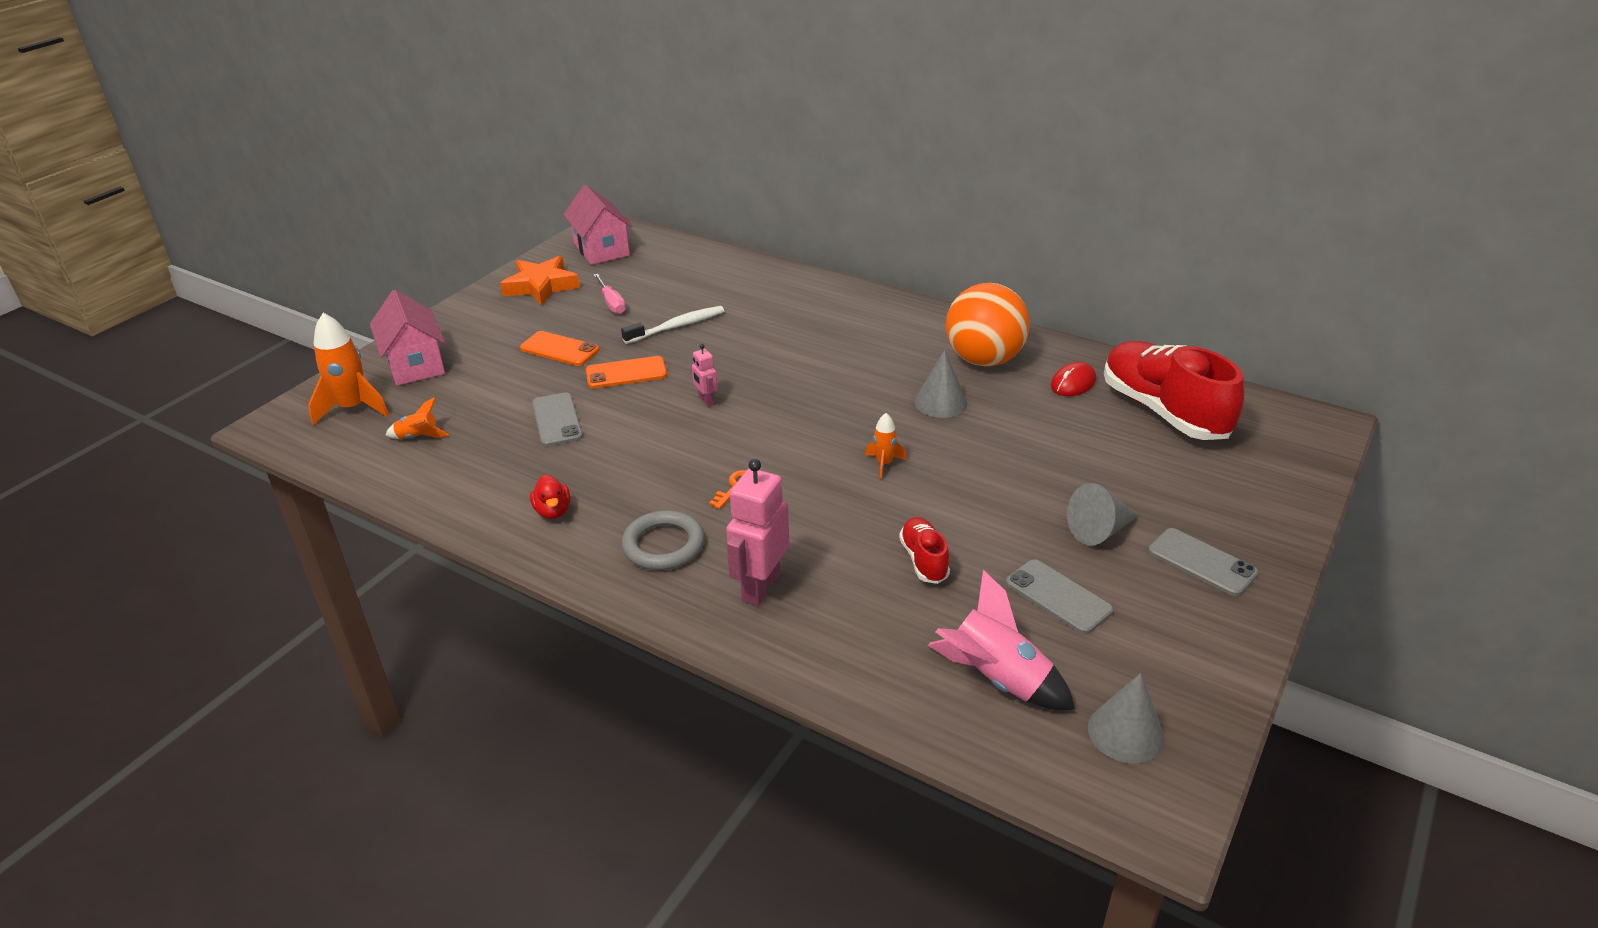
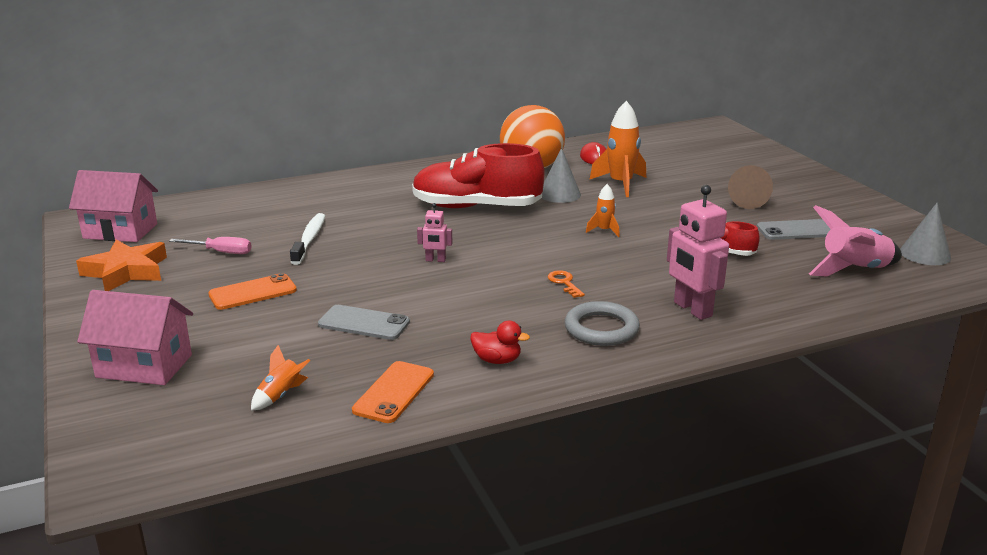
camera: 55 degrees left, 10 degrees down
(353, 408) = (163, 420): orange rocket -> orange rocket (620, 184)
(626, 373) = (343, 277): orange phone -> orange phone (394, 392)
(1099, 530) = (747, 201): grey cone -> brown cone
(1163, 411) = (655, 149): red shoe -> red shoe (476, 207)
(1202, 562) = (802, 189): grey phone -> none

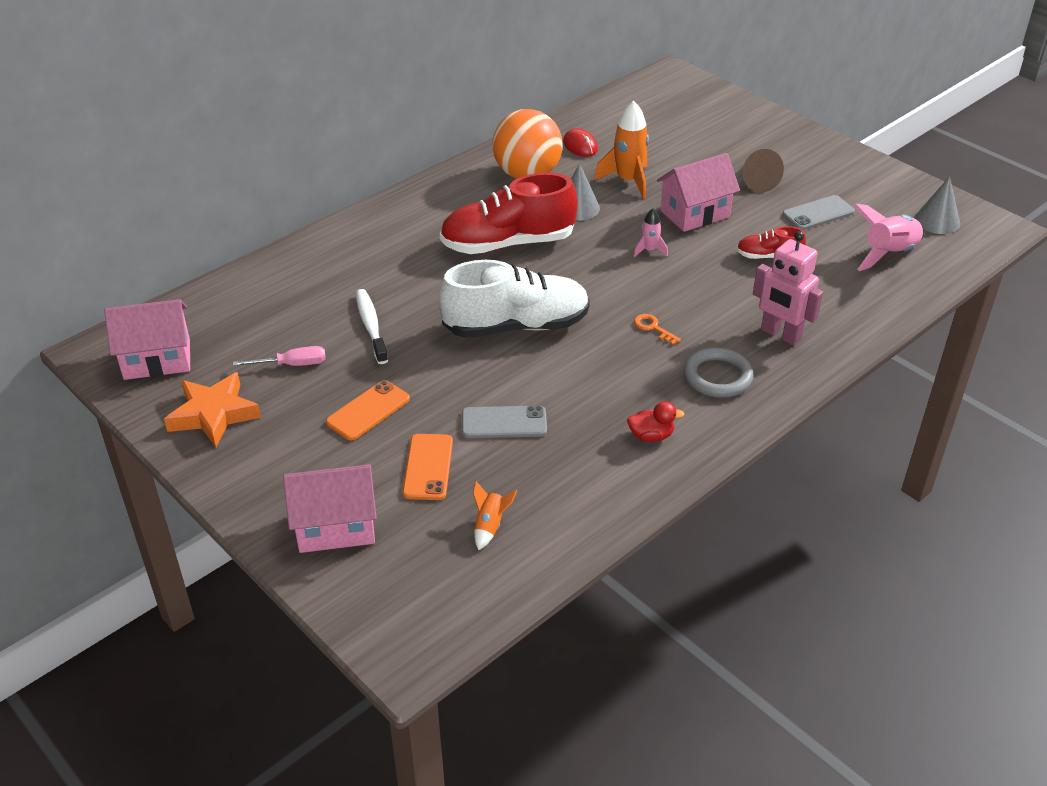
camera: 20 degrees left, 15 degrees up
(394, 392) = (586, 495): orange phone -> orange phone (428, 467)
(435, 260) = (516, 326): pink robot -> white shoe
(604, 230) = (649, 250): orange rocket -> pink rocket
(668, 213) = (694, 214): none -> pink house

